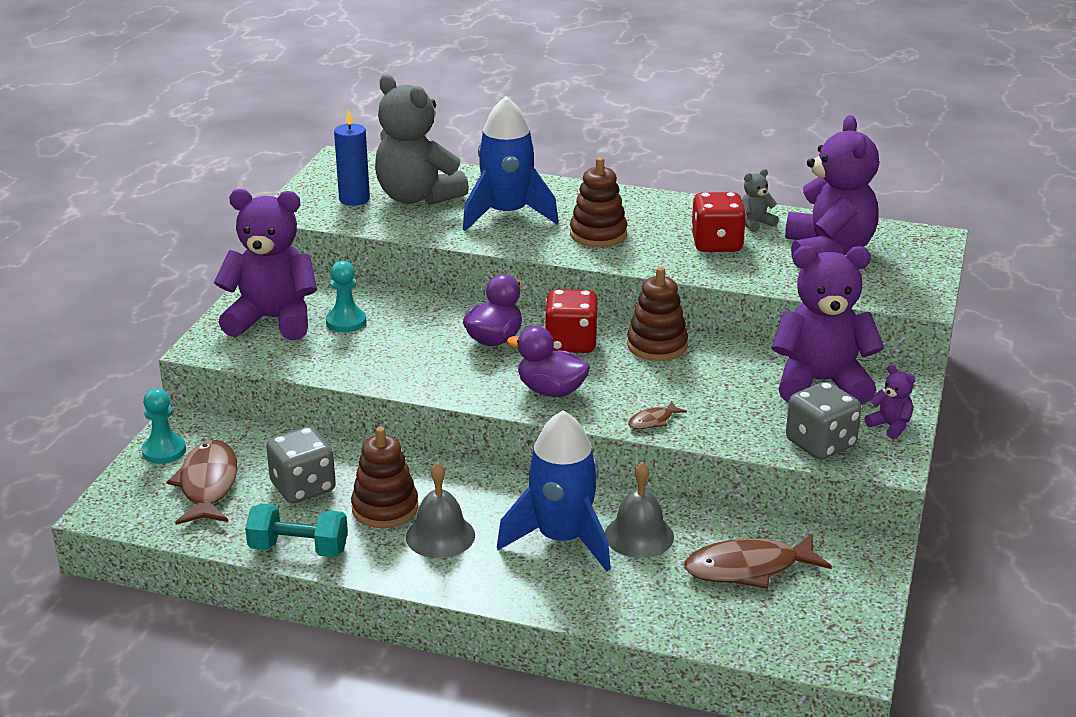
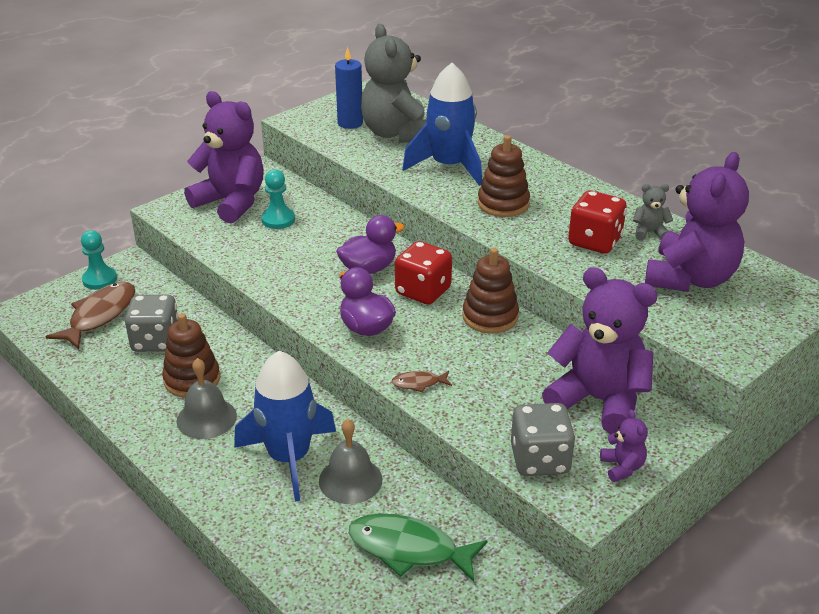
camera: 30 degrees right, 5 degrees up
(298, 549) = (105, 389): turquoise dumbbell -> none
(749, 568) = (409, 549): brown fish -> green fish

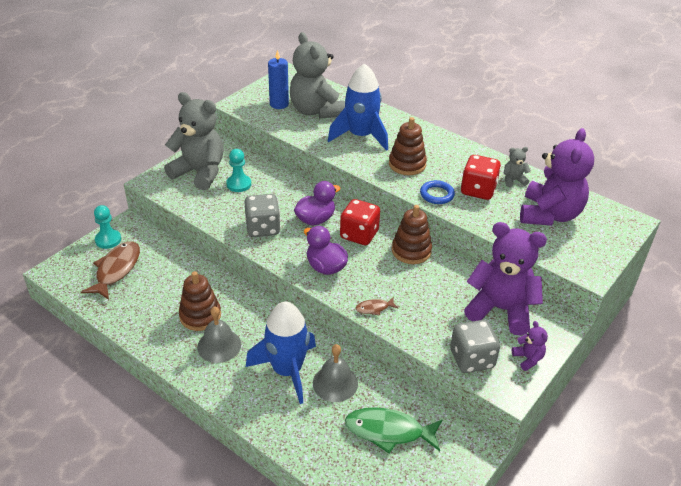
camera: 10 degrees left, 5 degrees up
(156, 341) = (165, 287): grey dice -> grey dice (263, 228)
(231, 202) = (200, 172): purple teddy bear -> grey teddy bear
(534, 243) = (437, 194): none -> blue ring

